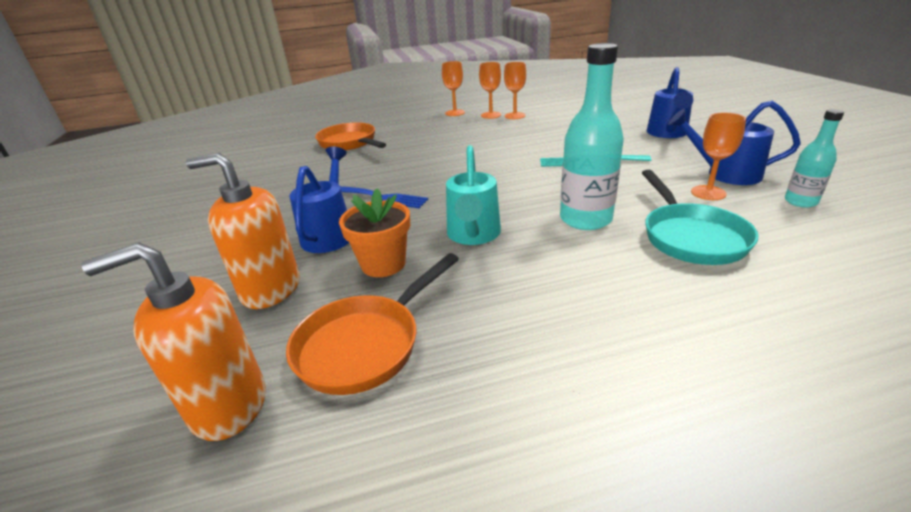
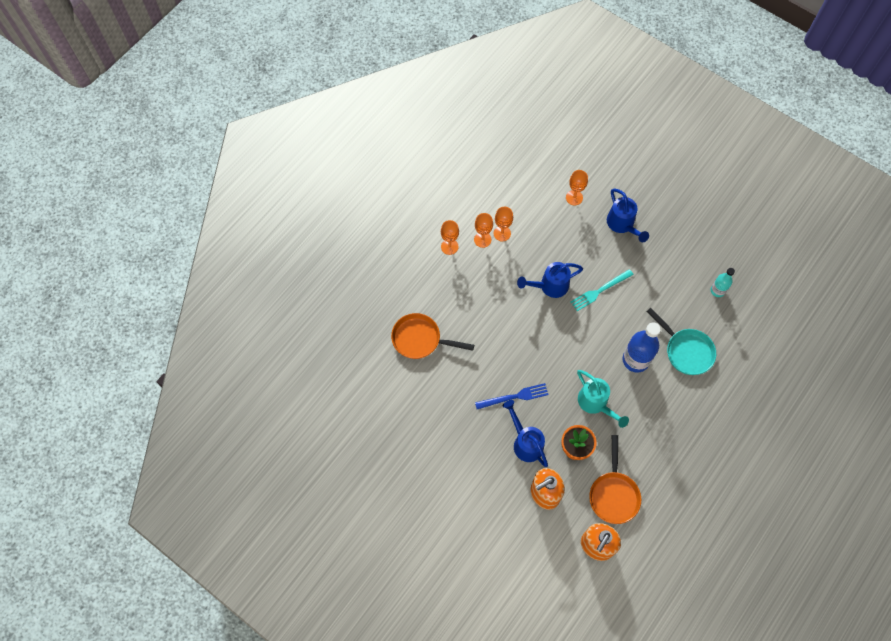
camera: 40 degrees left, 35 degrees up
(585, 219) = (635, 360): turquoise bottle -> blue bottle
(708, 193) = (676, 301): orange goblet -> orange goblet (574, 197)
(725, 174) = (676, 273): blue watering can -> blue watering can (550, 286)

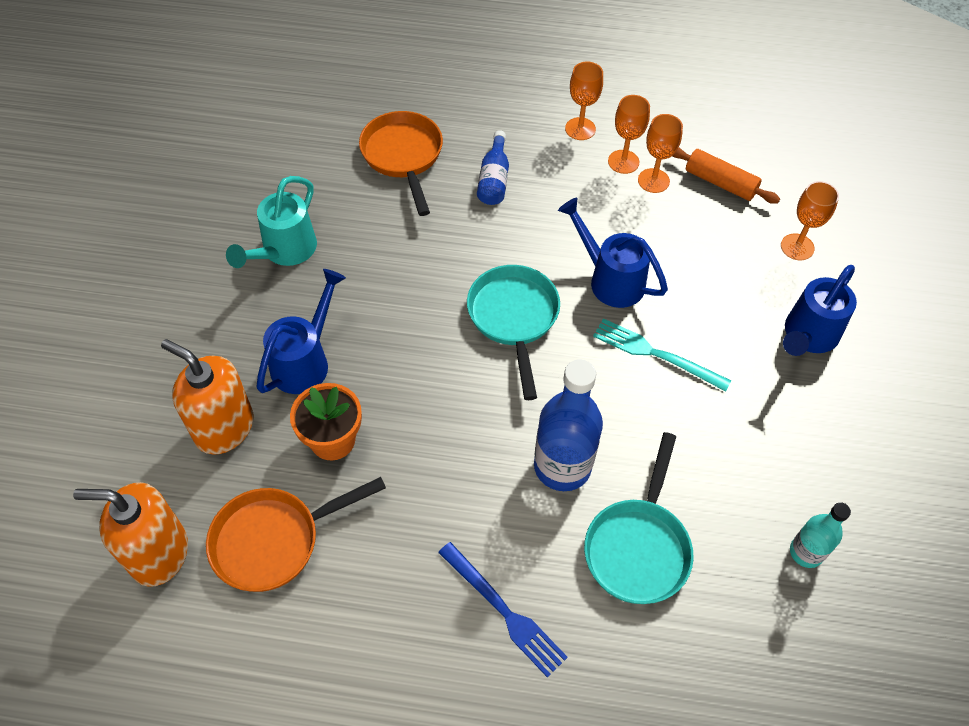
camera: 60 degrees right, 10 degrees down
(460, 304) = (494, 179): none -> blue bottle
(514, 397) = (379, 312): blue fork -> blue fork (504, 611)
(519, 205) = (720, 183): none -> orange rolling pin
(549, 339) = (514, 318): none -> turquoise pan
(595, 403) = (437, 436): turquoise watering can -> turquoise watering can (285, 251)

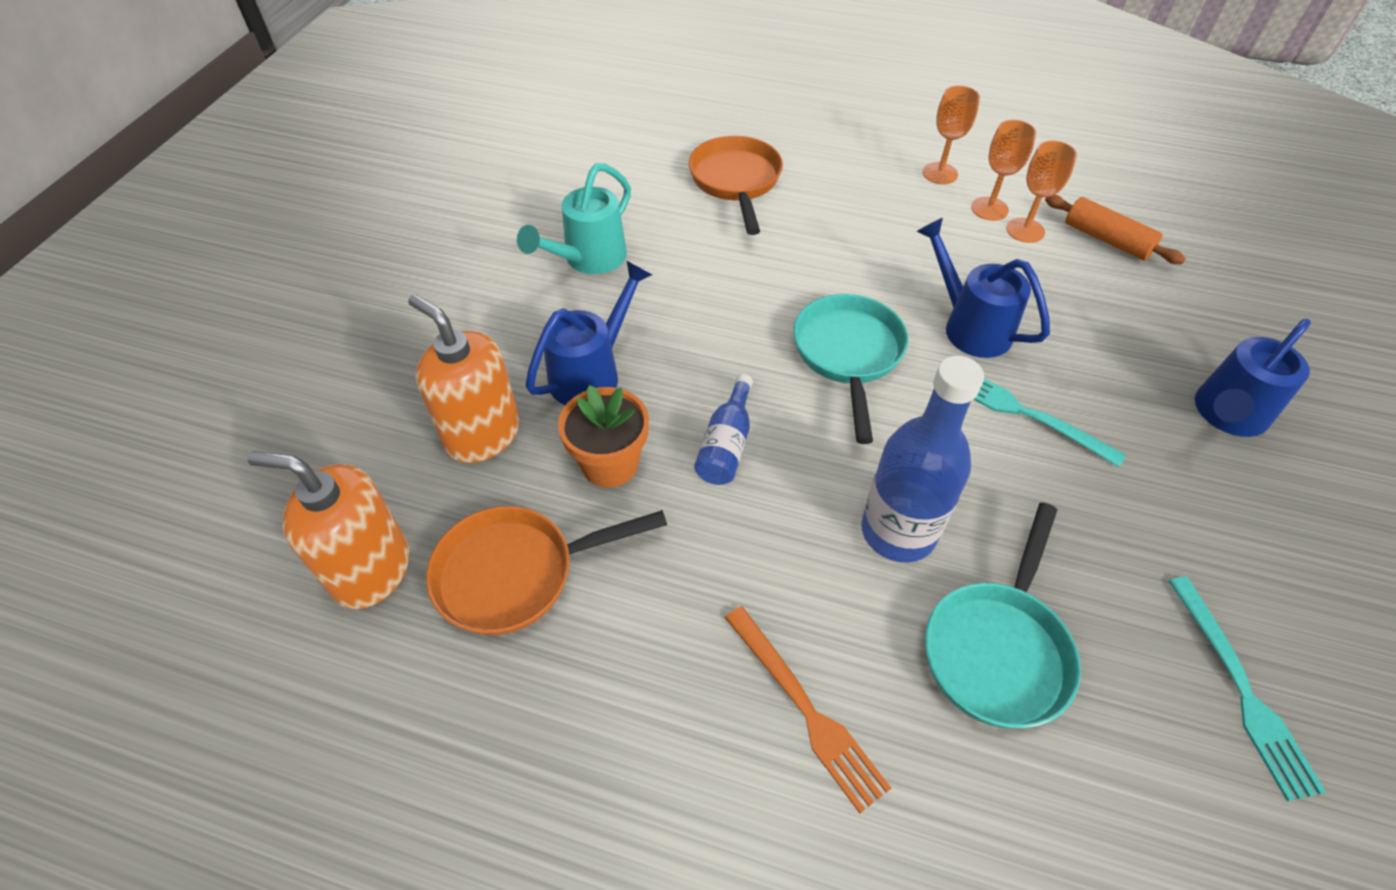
camera: 10 degrees right, 5 degrees down
(494, 179) = (837, 212): blue bottle -> blue bottle (726, 444)
(504, 611) = (805, 709): blue fork -> orange fork
(797, 247) = (1206, 315): orange goblet -> none
(806, 552) = (1241, 689): turquoise bottle -> turquoise fork

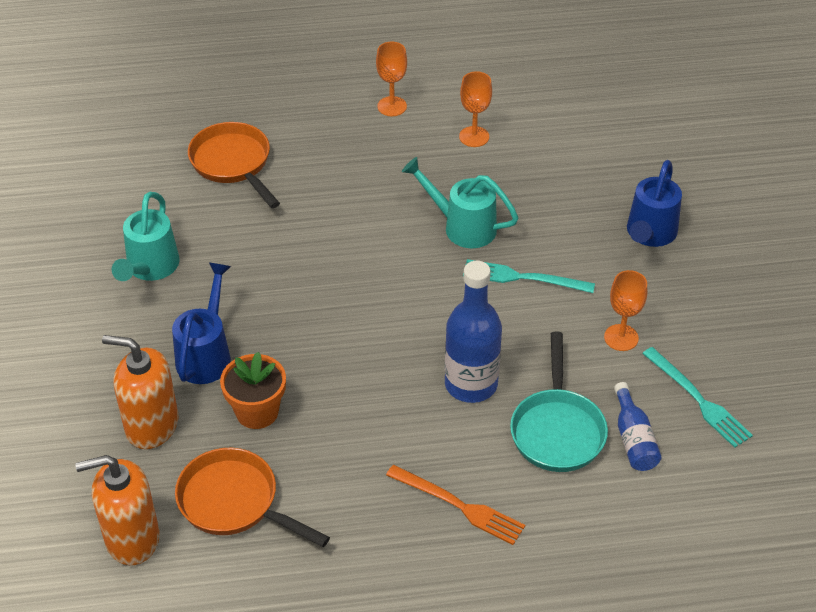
camera: 25 degrees left, 5 degrees down
(516, 574) = (234, 502): orange pan -> orange pan turned 75 degrees clockwise
(726, 444) = (331, 369): blue bottle -> blue bottle (633, 439)
(848, 355) = (386, 277): turquoise pan -> none
(970, 326) = (463, 227): blue watering can -> turquoise watering can
(989, 209) = (441, 126): orange goblet -> orange goblet (621, 337)
(1106, 240) = (534, 126): orange rolling pin -> none

